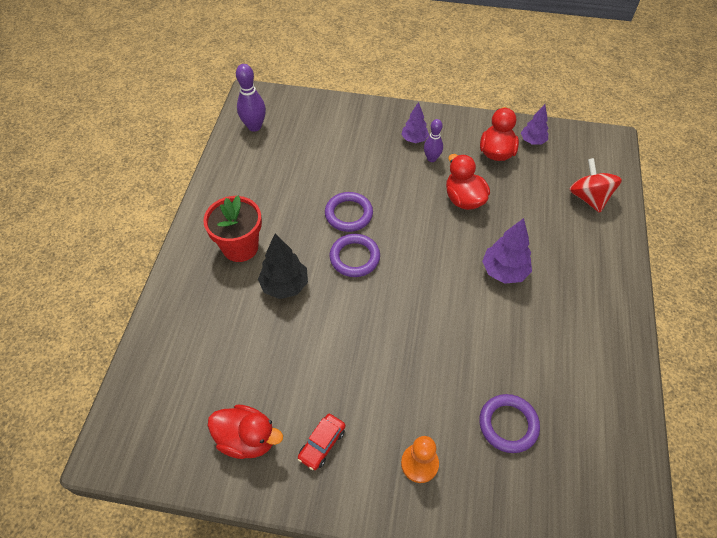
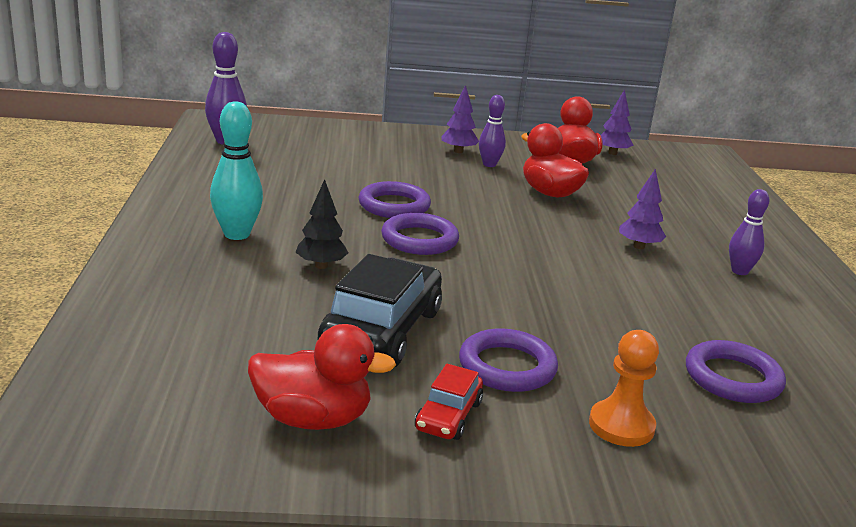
camera: 15 degrees left, 30 degrees down
(240, 247) = (237, 234): red flower pot -> turquoise bowling pin
(285, 285) = (321, 265): black tree -> black tree, size x0.66
(305, 358) = (381, 330): none -> black car
(370, 401) = (507, 367): none -> purple ring
(504, 271) = (639, 246): purple tree -> purple tree, size x0.66
(565, 306) = (739, 271): none -> purple bowling pin
(589, 198) = (710, 191): red spinning top -> none

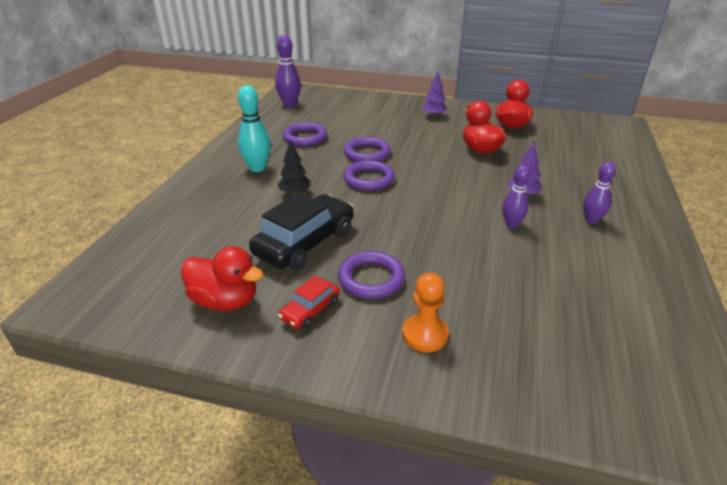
camera: 20 degrees right, 10 degrees up
(489, 164) = (449, 126): purple bowling pin -> purple bowling pin (511, 224)
(612, 153) = (545, 120): purple tree -> none
(732, 378) = (533, 307): purple ring -> purple ring (305, 138)

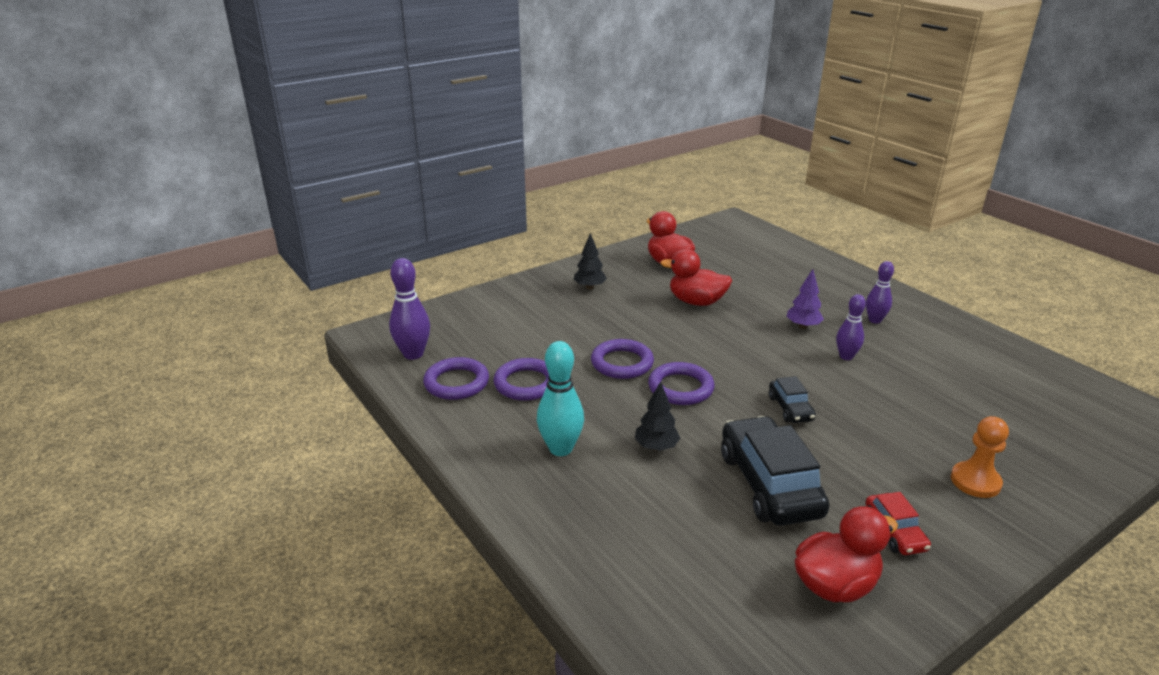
camera: 50 degrees left, 5 degrees down
(371, 278) = (869, 471): purple ring -> purple ring (456, 383)
(404, 223) = (790, 408): none -> black car
(434, 116) = (589, 287): purple tree -> black tree

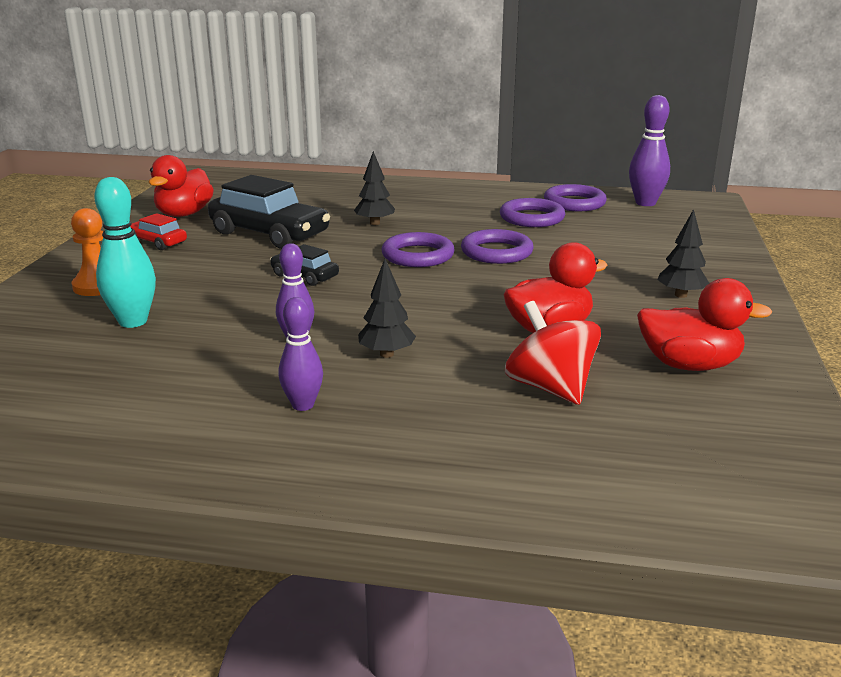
camera: 135 degrees right, 5 degrees down
(560, 449) = (434, 204): turquoise bowling pin -> turquoise bowling pin (133, 321)
(747, 280) = (550, 388): none -> red spinning top
(803, 326) = (386, 354): purple tree -> black tree

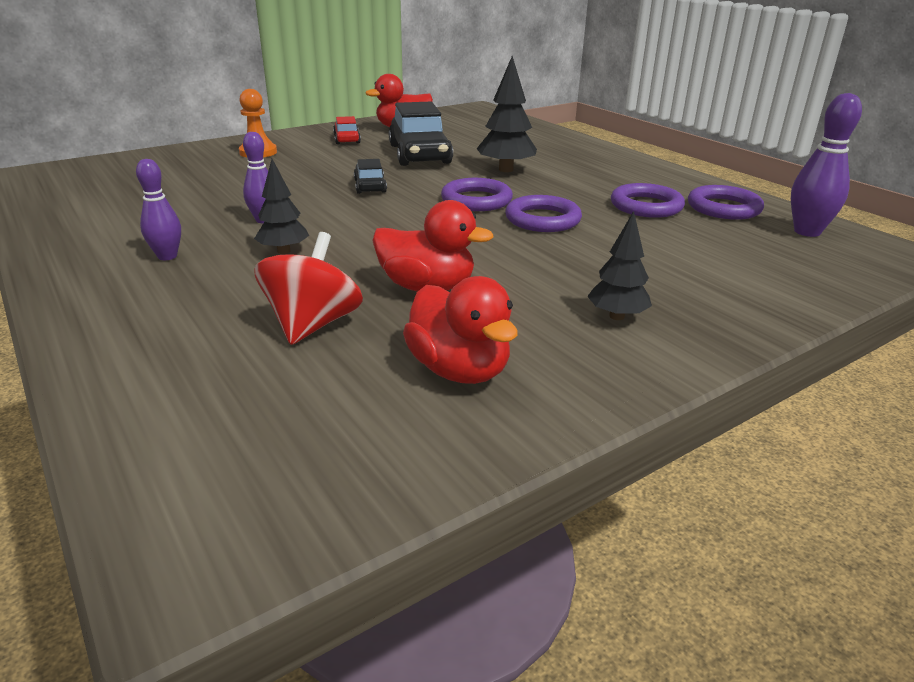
camera: 45 degrees right, 5 degrees up
(133, 321) = (223, 176): turquoise bowling pin -> none
(375, 223) = (505, 170): black tree -> black tree, size x1.52

